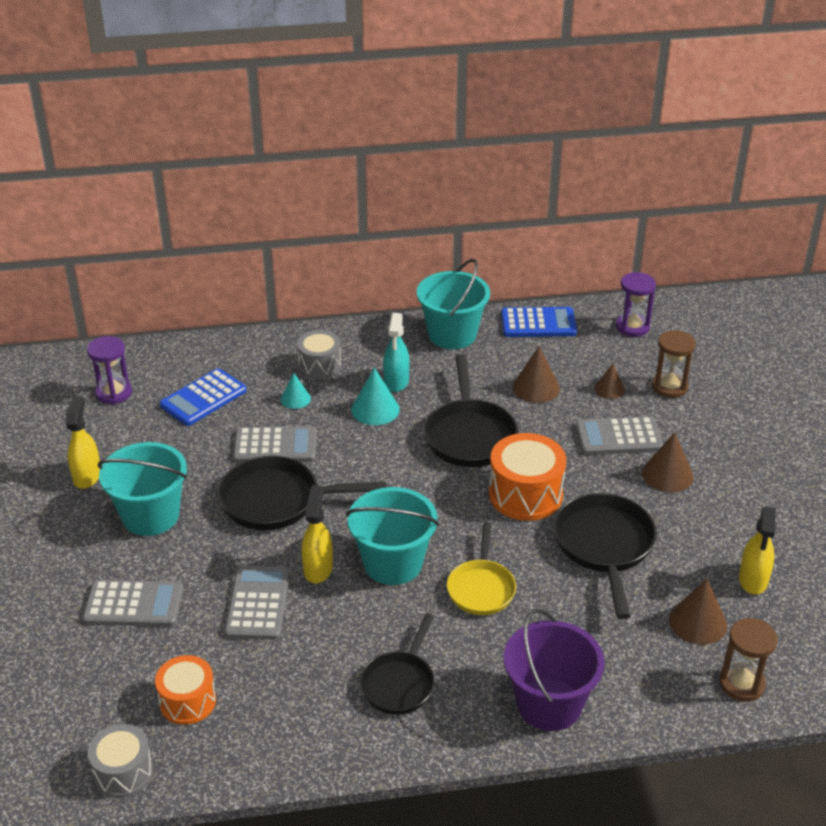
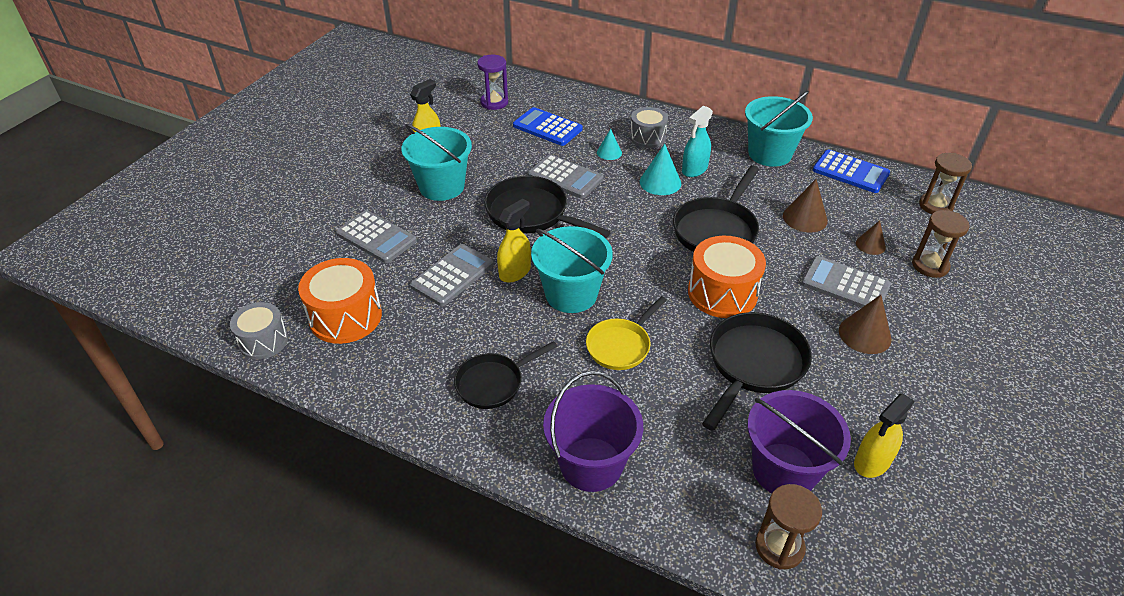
camera: 35 degrees right, 5 degrees up
(187, 701) = (345, 317): orange drum -> orange drum, size x1.54
(203, 398) = (547, 127): blue calculator -> blue calculator turned 45 degrees clockwise
(632, 327) = (935, 206): purple hourglass -> brown hourglass
(698, 622) = (784, 470): brown cone -> purple bucket

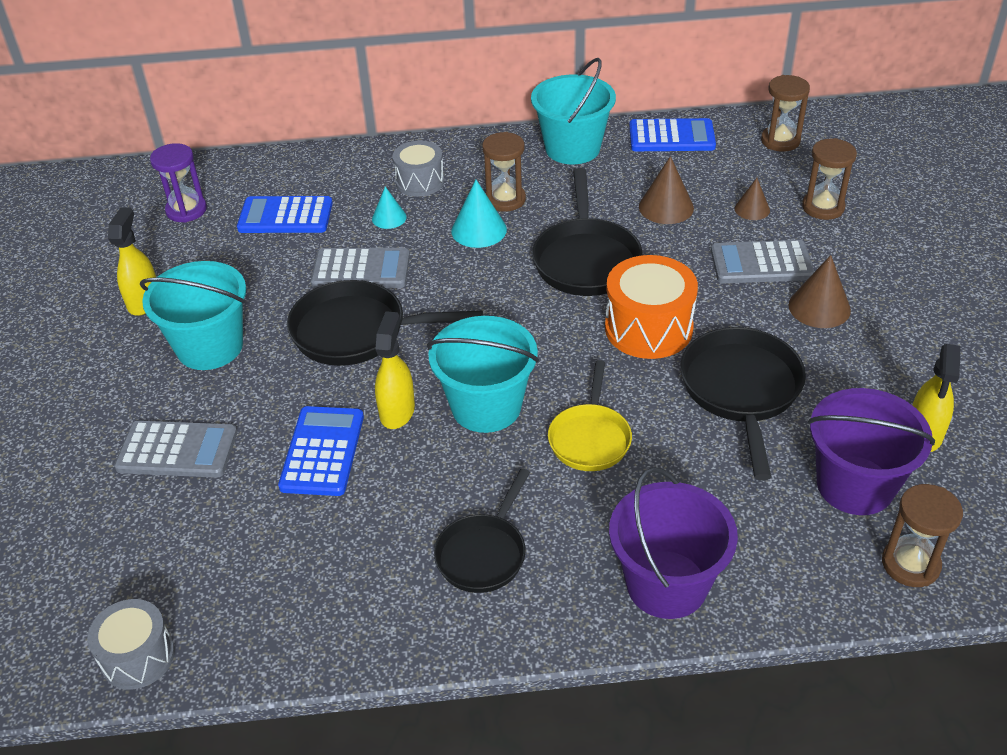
camera: 30 degrees left, 0 degrees up
(345, 317) = (226, 569): orange drum -> none
(452, 275) = (322, 451): grey calculator -> blue calculator
(694, 170) = (505, 199): turquoise spray bottle -> brown hourglass

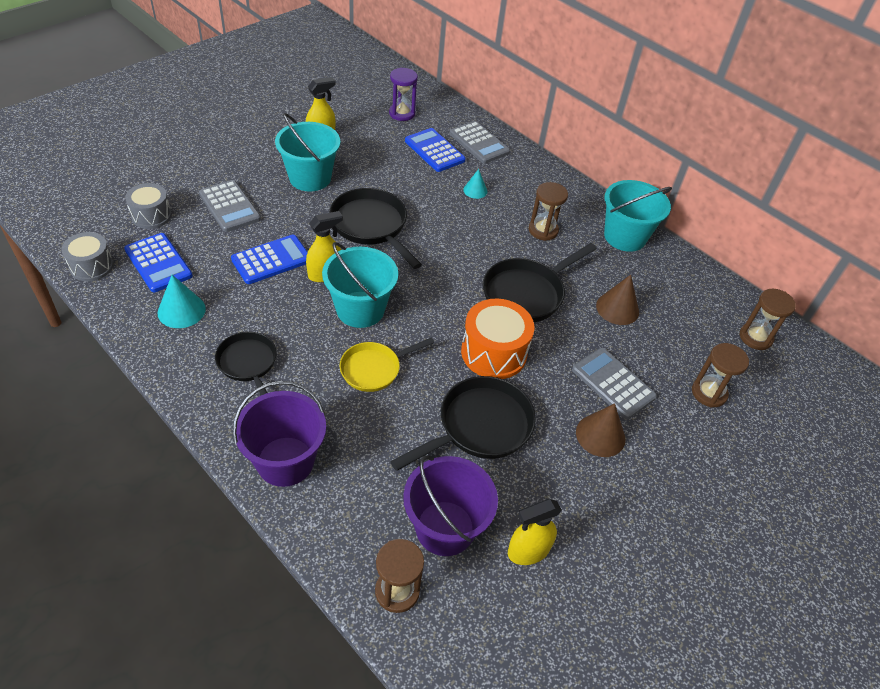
camera: 45 degrees right, 5 degrees up
(361, 270) = (421, 202): grey calculator -> grey calculator (479, 143)
(420, 182) = (519, 187): grey drum -> grey drum (151, 215)
(479, 230) = (504, 232): turquoise cone -> turquoise cone (181, 310)
(483, 553) = (248, 364): black pan -> black pan turned 75 degrees clockwise
(671, 137) = (692, 278): blue calculator -> blue calculator (158, 263)
(752, 209) = (664, 354): brown cone -> none

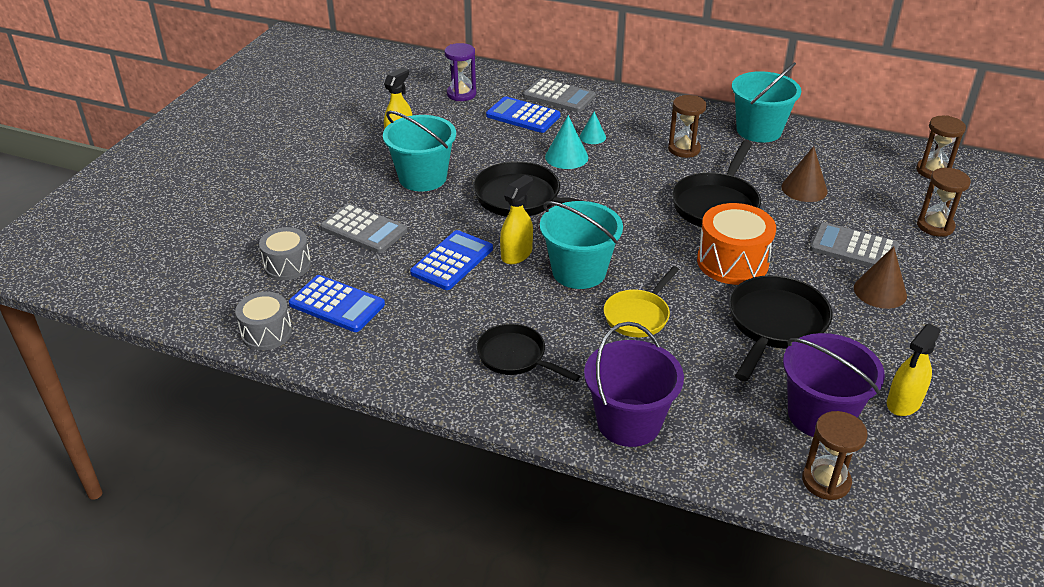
camera: 20 degrees left, 10 degrees down
(181, 310) = (402, 337): turquoise cone -> turquoise cone (566, 157)

